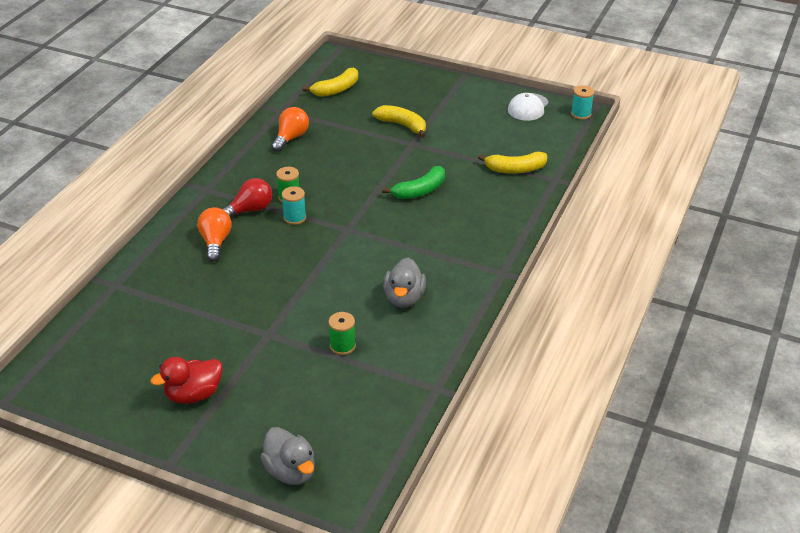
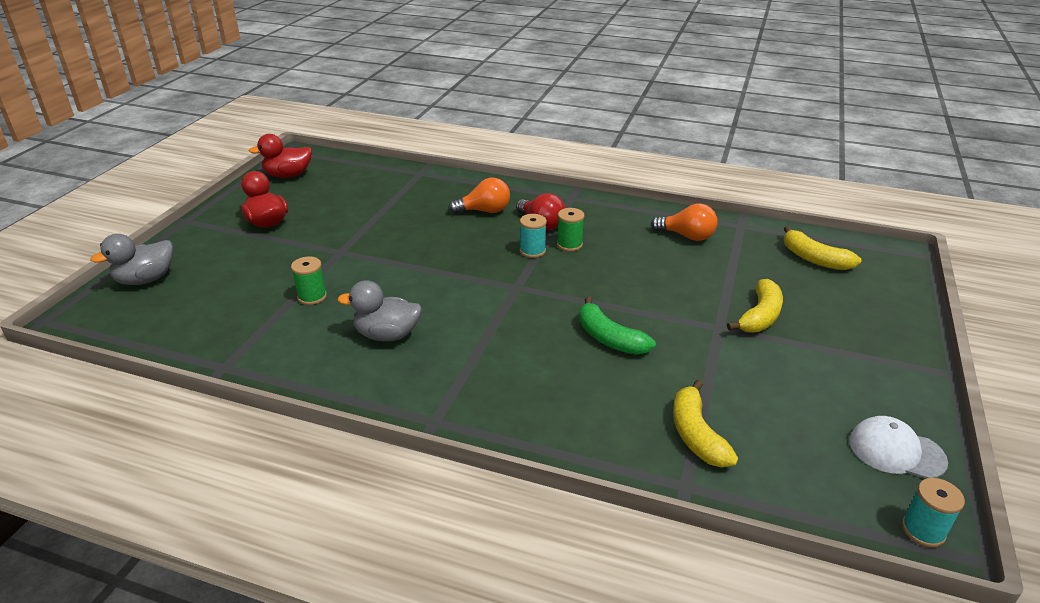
camera: 85 degrees right, 5 degrees down
(79, 391) = (288, 175): none -> red duck

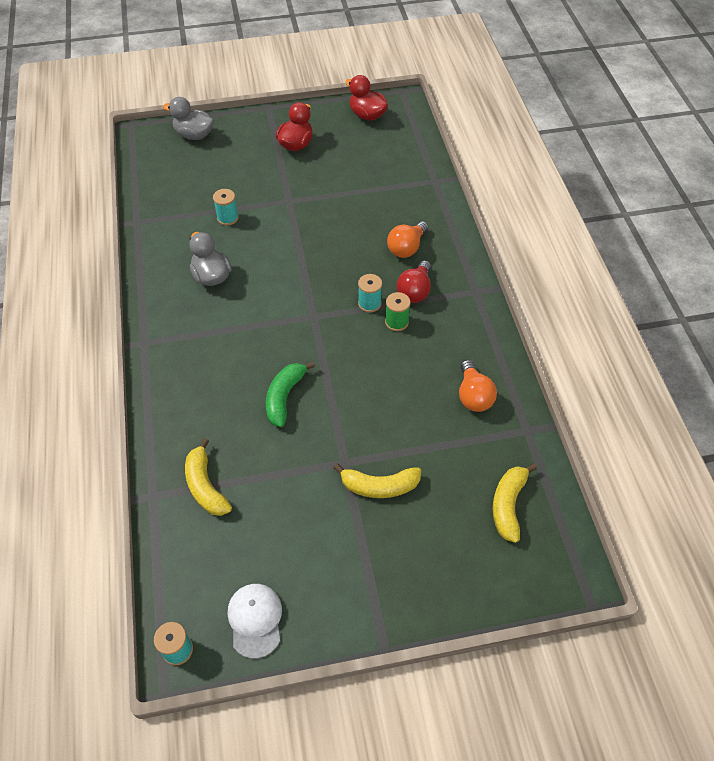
camera: 60 degrees right, 20 degrees up
(312, 297) = (227, 218): green spool -> turquoise spool
(484, 211) = (406, 248): orange light bulb -> orange light bulb turned 75 degrees clockwise
(696, 434) = (205, 486): yellow banana -> yellow banana turned 75 degrees counterclockwise

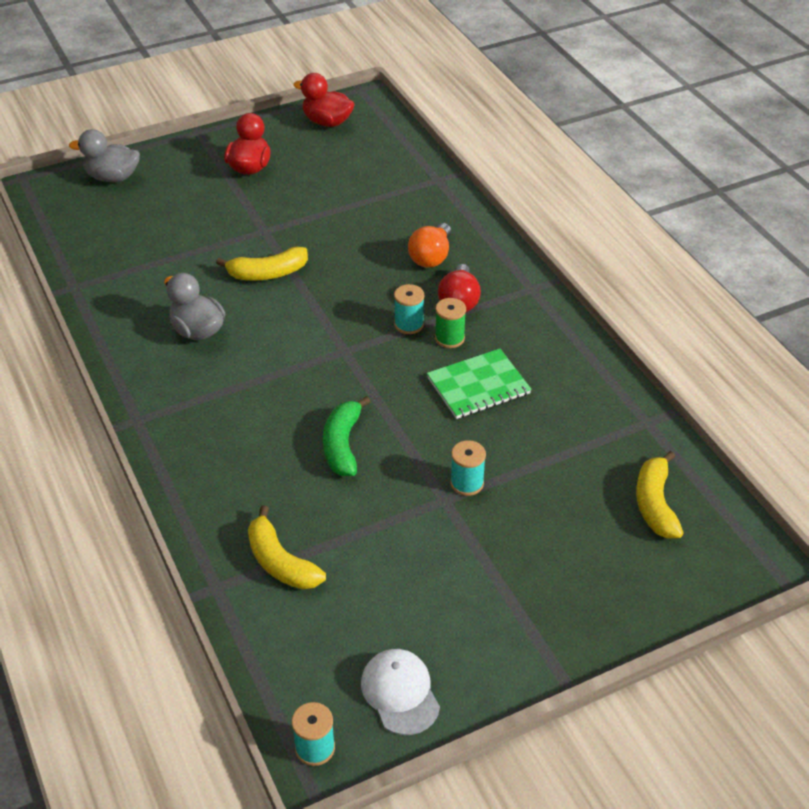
camera: 15 degrees left, 10 degrees down
(227, 218) = (193, 262): turquoise spool -> turquoise spool (467, 483)
(379, 486) = (496, 517): yellow banana -> yellow banana (268, 273)
(404, 368) = (478, 386): none -> green notebook
(473, 395) = (571, 398): orange light bulb -> none

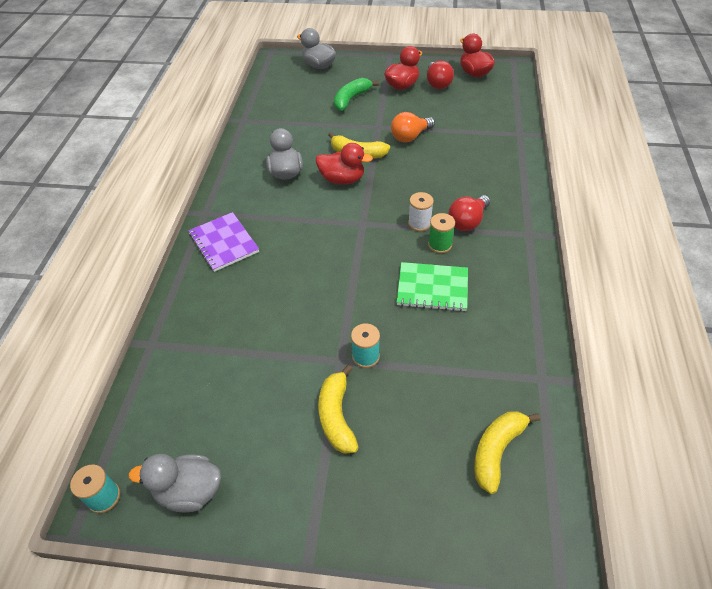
camera: 35 degrees right, 5 degrees up
(197, 442) = (224, 243): none -> purple notebook
(276, 311) = (342, 179): none -> red duck
(280, 562) = (201, 348): yellow banana -> yellow banana (336, 416)
(292, 150) = (437, 83): none -> red light bulb
(342, 445) = (307, 287): green banana -> green banana (351, 99)
(400, 693) = (189, 491): white cap -> grey duck
(409, 324) = (419, 223): turquoise spool -> white spool
(431, 257) = (472, 183): orange light bulb -> orange light bulb (410, 137)

